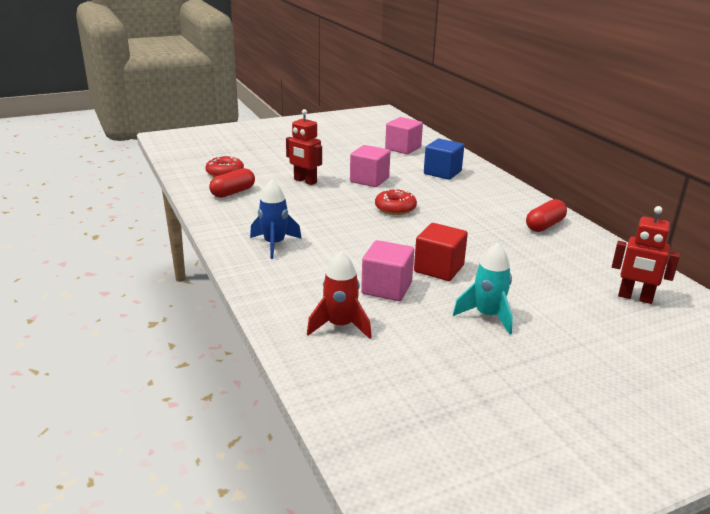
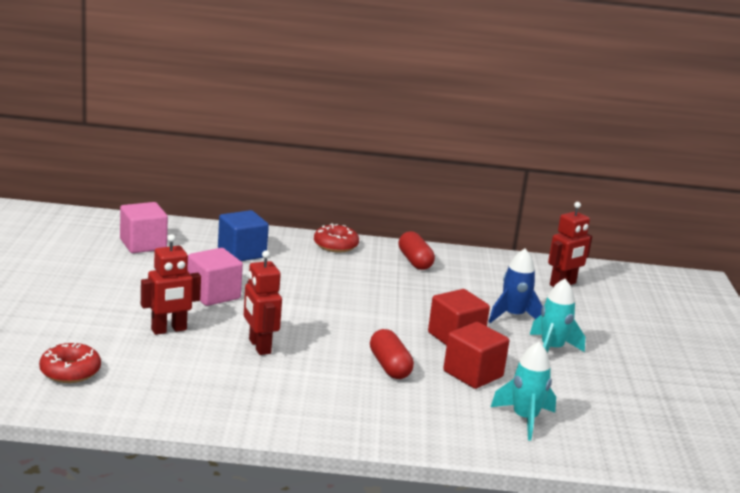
camera: 65 degrees left, 5 degrees down
(233, 192) = (147, 384): red capsule -> red capsule (389, 366)
(274, 244) = (327, 401): blue rocket -> blue rocket (513, 316)
(320, 208) = (259, 346): none -> red robot
(340, 326) = (525, 419): red rocket -> turquoise rocket
(386, 288) = (473, 374): pink cube -> red cube
(395, 208) = (305, 309): red donut -> red donut (335, 245)

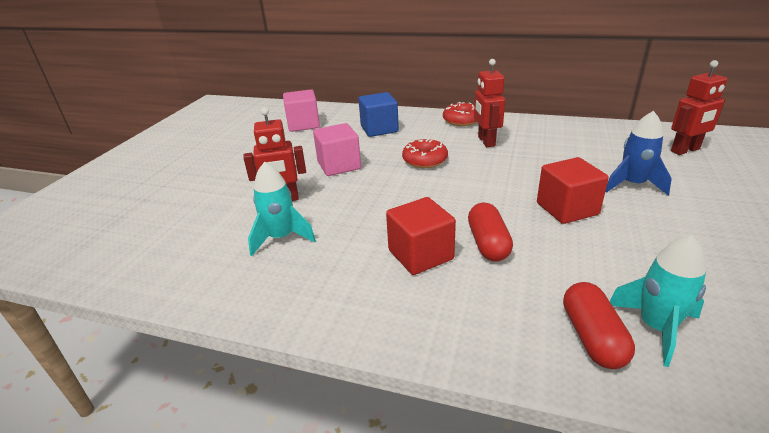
camera: 20 degrees right, 10 degrees up
(70, 371) = (169, 243): red donut -> red donut (425, 160)
(259, 346) = (358, 218): red robot -> red robot (486, 141)
(415, 261) = (532, 132): red capsule -> red capsule (592, 337)
(473, 374) = (585, 256): red cube -> red cube (420, 255)
(551, 349) = (682, 224): turquoise rocket -> turquoise rocket (281, 238)

